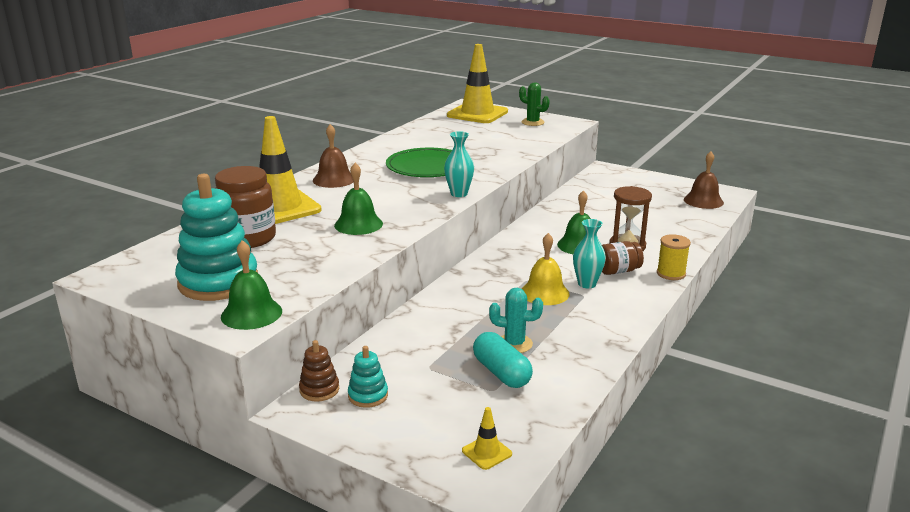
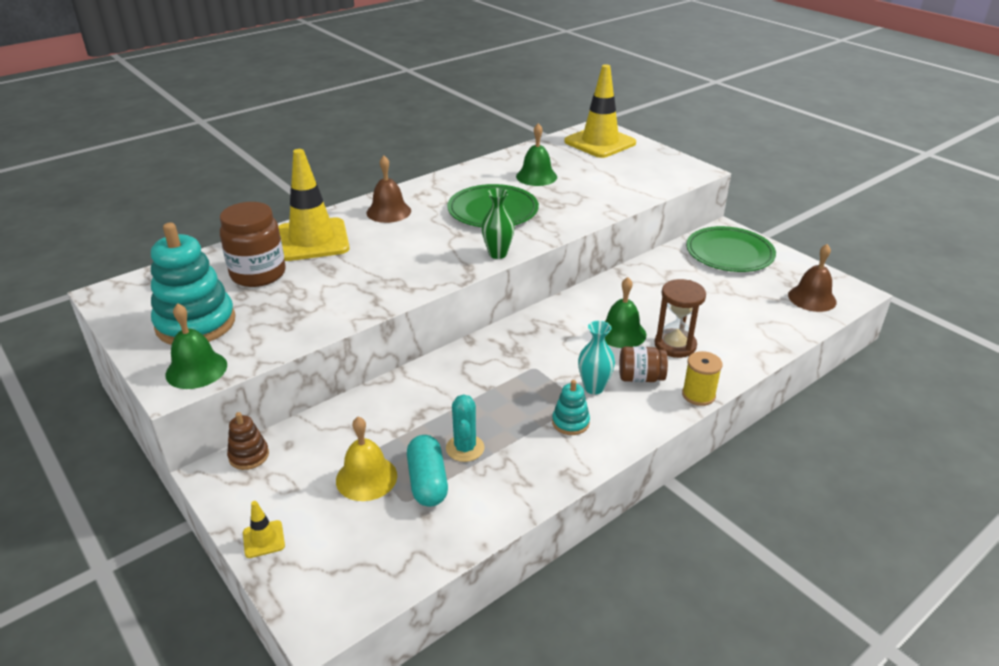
camera: 20 degrees right, 10 degrees up
(358, 224) = (370, 276): green bell -> green bell (536, 176)
(368, 395) = (286, 475): turquoise stacking toy -> turquoise stacking toy (570, 422)
(459, 194) = (498, 254): turquoise vase -> green vase
(486, 452) = (348, 576): yellow traffic cone -> yellow traffic cone (263, 539)
(514, 344) = (465, 448): turquoise cactus -> turquoise cactus turned 60 degrees clockwise
(533, 122) = (652, 164): green cactus -> none
(544, 293) = (541, 389): yellow bell -> yellow bell (366, 478)
(620, 182) = (729, 253): none -> green plate

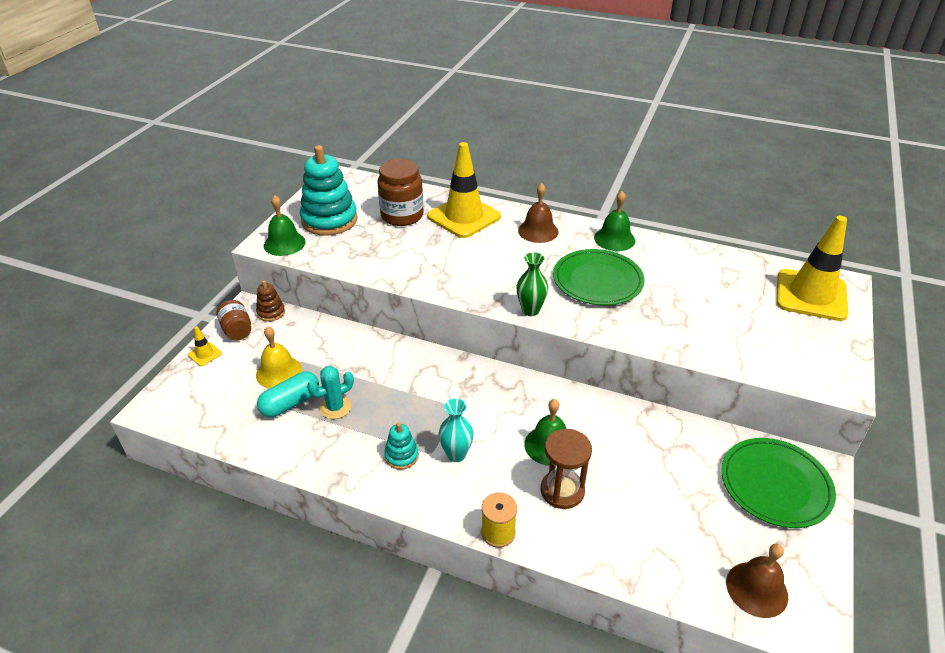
camera: 60 degrees right, 5 degrees up
(536, 176) = (687, 281): green bell -> green bell (614, 239)
(640, 378) = (493, 481): brown jar -> brown jar (237, 330)

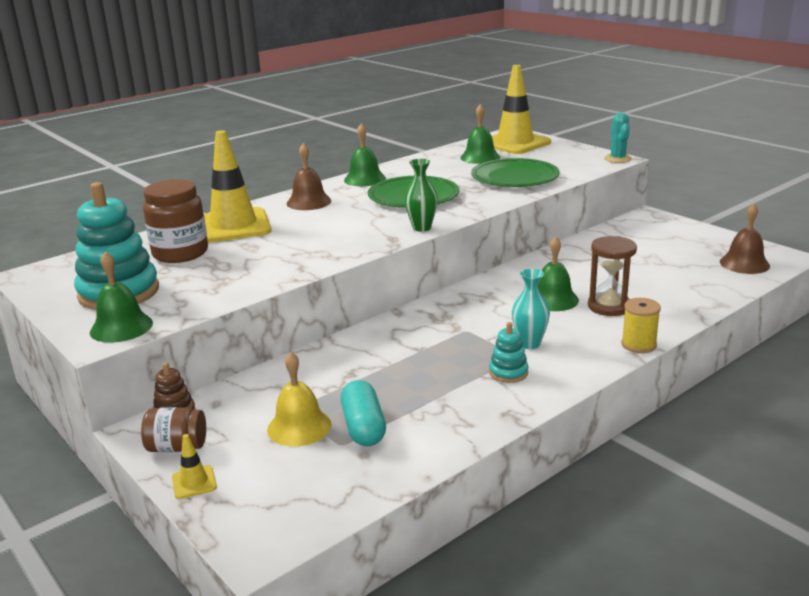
camera: 60 degrees left, 15 degrees down
(335, 407) = (400, 398): turquoise cactus -> turquoise cactus (617, 159)
(741, 285) = (480, 157): none -> green bell
(775, 485) = (655, 232): green plate -> green plate (515, 177)

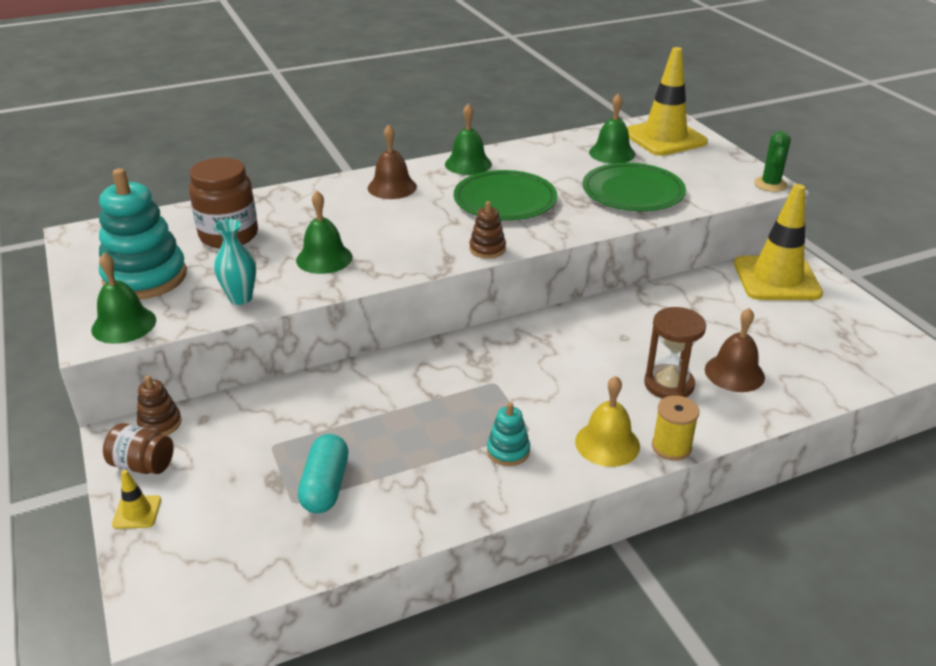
camera: 15 degrees right, 10 degrees up
(233, 226) = (299, 207): yellow traffic cone -> yellow traffic cone (776, 279)
(299, 427) = (265, 469): yellow bell -> yellow bell (607, 443)
(422, 228) = (487, 249): green vase -> brown stacking toy
(529, 344) = (552, 417): turquoise vase -> turquoise vase (240, 298)
(553, 299) = (611, 360): green bell -> green bell (324, 258)
(617, 159) = (770, 184): turquoise cactus -> green cactus
(744, 263) = (865, 356): brown bell -> brown bell (734, 373)

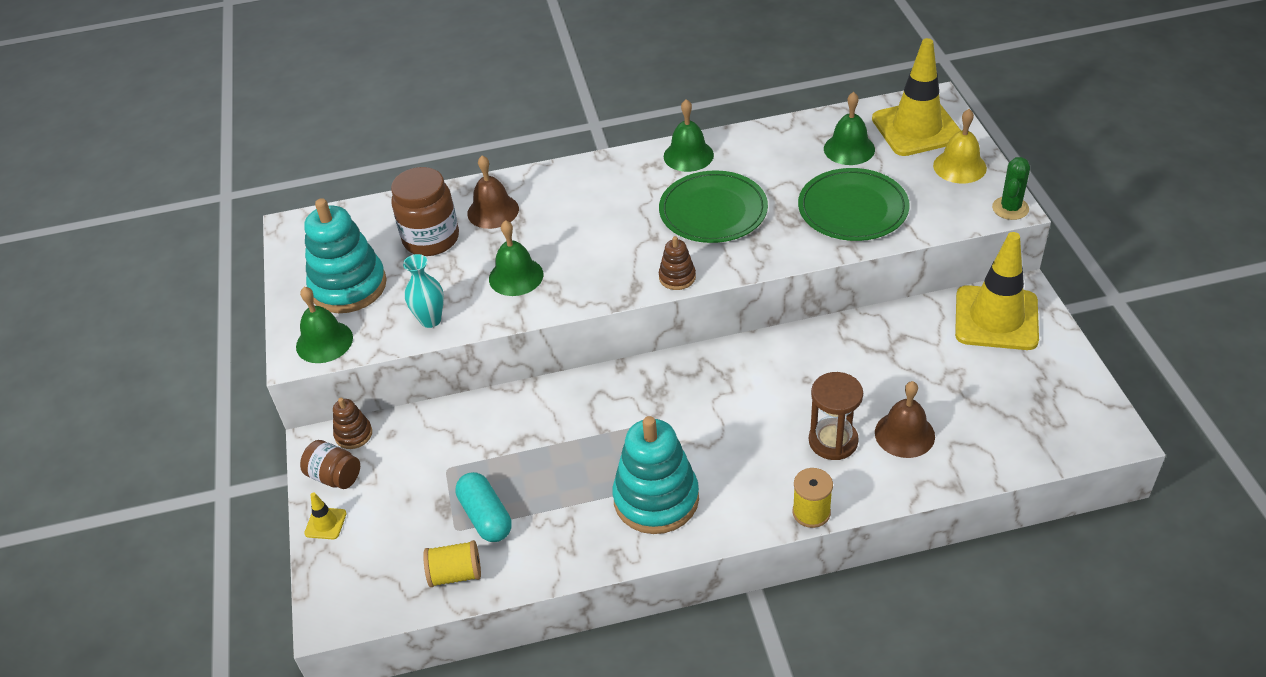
camera: 15 degrees right, 10 degrees up
(301, 547) = (455, 574): none -> yellow spool
(325, 486) = (486, 516): turquoise capsule -> turquoise capsule turned 45 degrees counterclockwise
(392, 187) = (602, 184): brown bell -> brown bell (493, 211)
(508, 451) = (656, 499): turquoise stacking toy -> turquoise stacking toy, size x2.12
(607, 443) = (751, 501): yellow bell -> yellow bell (959, 166)

